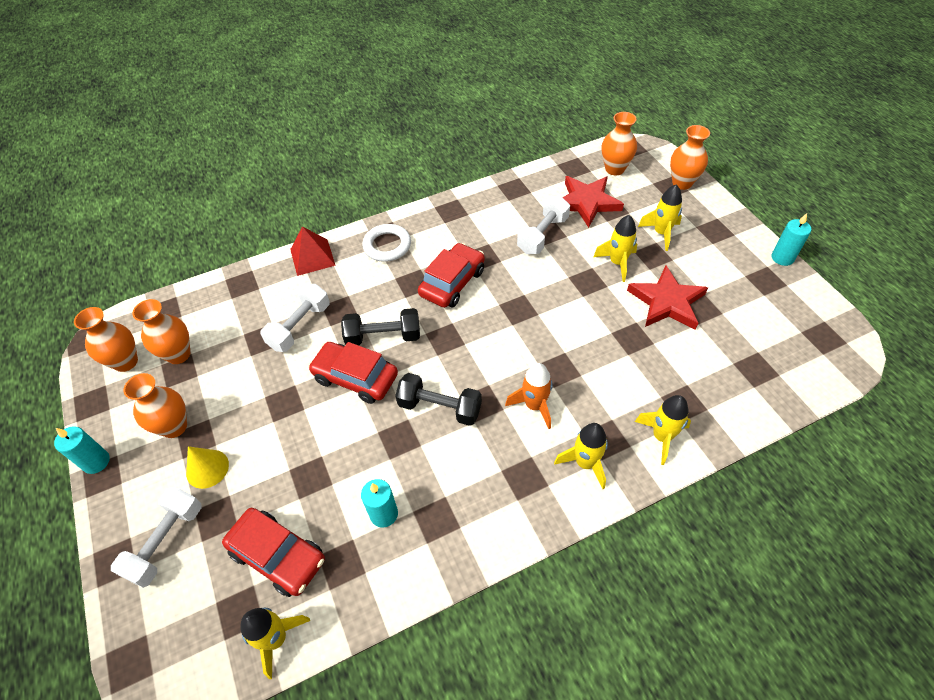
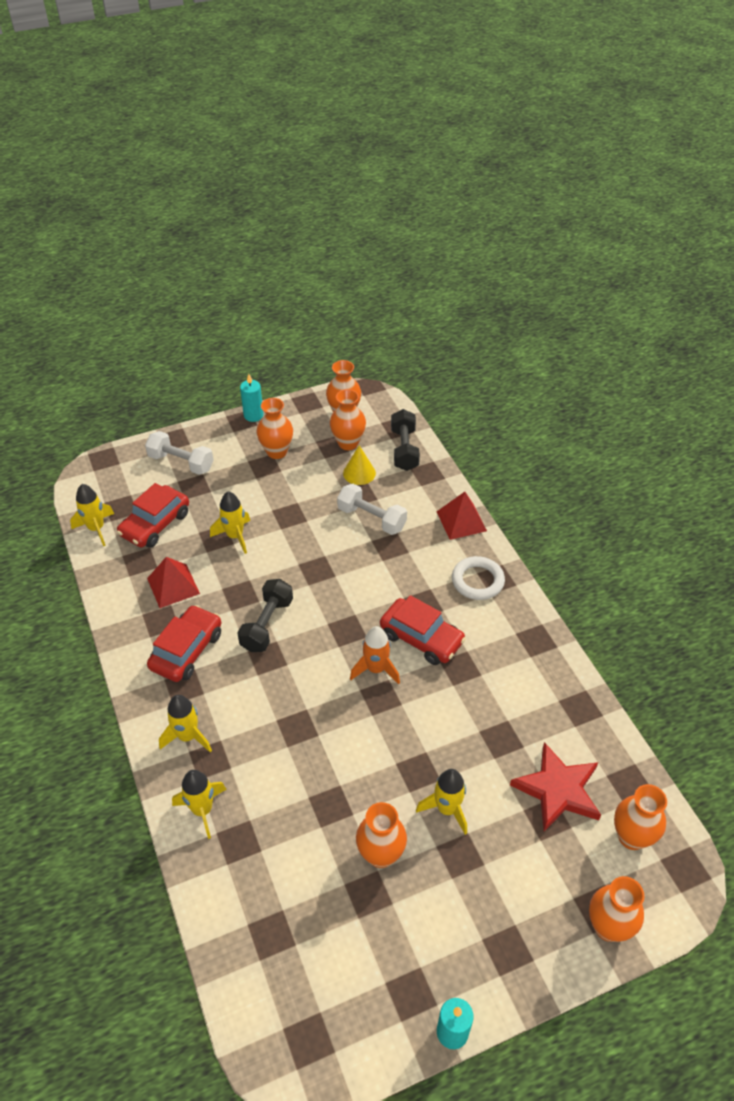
camera: 90 degrees right, 5 degrees down
(207, 468) = (235, 476): yellow cone -> yellow cone (359, 473)
(355, 378) = (308, 562): red car -> red car (187, 650)
(383, 337) = (353, 581): black dumbbell -> black dumbbell (404, 449)
(384, 514) = (173, 586): turquoise candle -> red pyramid
(534, 406) = (257, 700): orange rocket -> orange rocket (376, 669)
(542, 235) = (495, 731): white dumbbell -> none
(661, 233) = (500, 873): yellow rocket -> yellow rocket (235, 536)
(666, 302) = (380, 854): red star -> orange vase

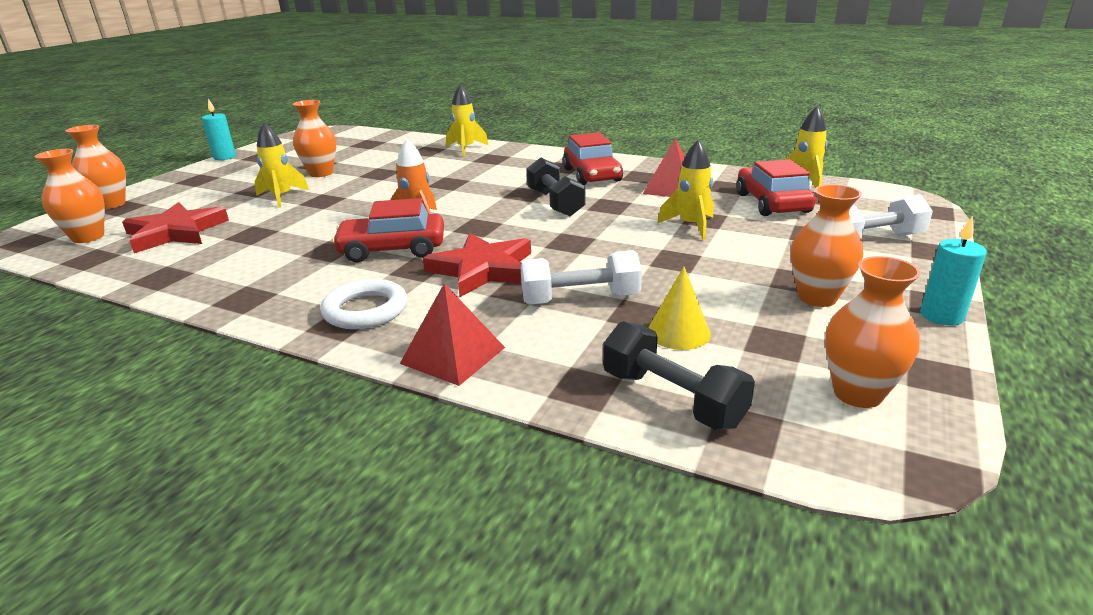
camera: 140 degrees right, 20 degrees down
(188, 736) = (521, 158): yellow rocket -> none
(348, 443) = (763, 357): orange vase -> none
(390, 576) = (483, 269): none -> red star

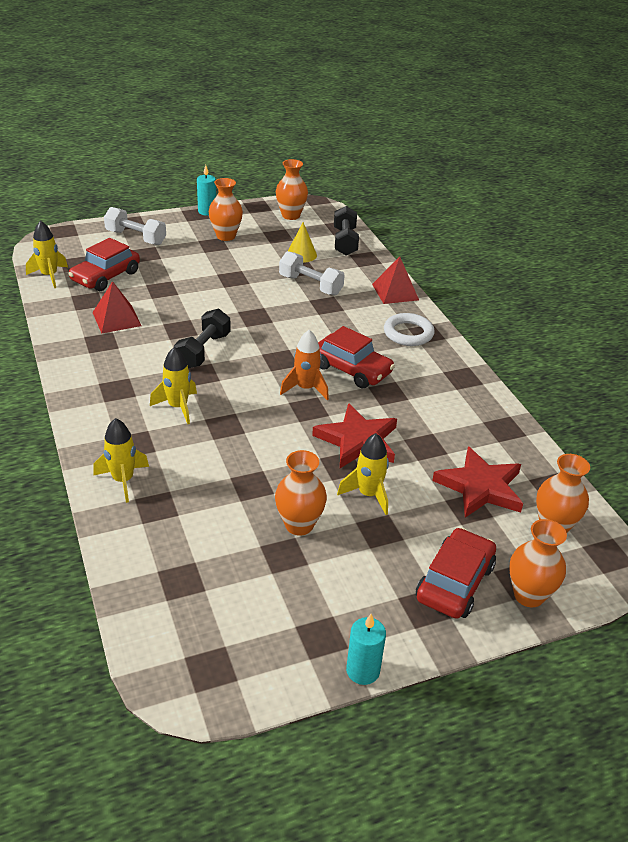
camera: 140 degrees left, 10 degrees up
(483, 269) = (325, 325): red star -> red star (357, 441)
(592, 175) = (123, 364): red car -> red car (454, 582)
(691, 226) = (180, 289): yellow rocket -> yellow rocket (178, 407)

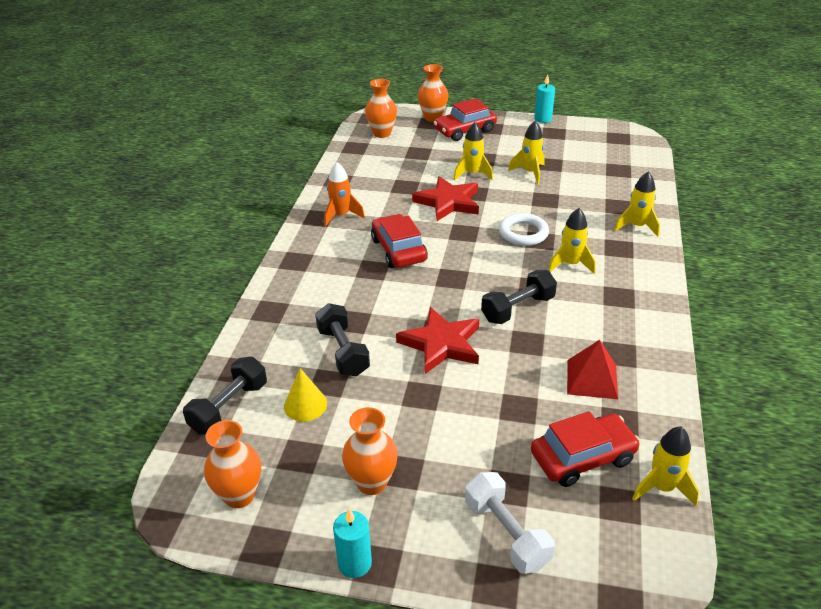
camera: 145 degrees left, 0 degrees up
(299, 525) = (530, 173): orange vase -> yellow rocket
(305, 388) = (452, 247): orange rocket -> orange rocket (341, 216)
(310, 285) = (343, 352): white dumbbell -> black dumbbell
(395, 292) = (266, 312): red pyramid -> none
(408, 333) = (312, 265): white ring -> white ring (523, 233)
(480, 487) = (398, 158): red star -> red star (441, 344)

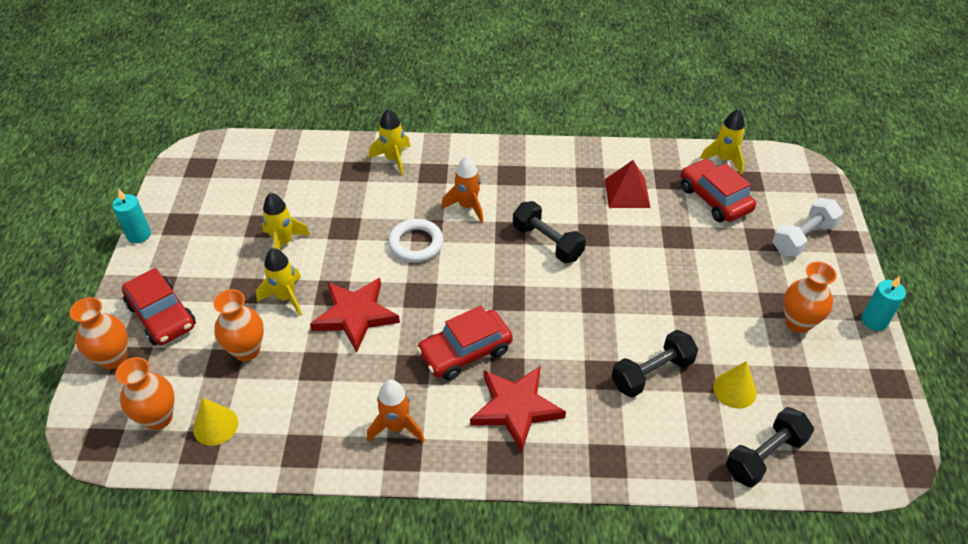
camera: 100 degrees left, 10 degrees up
(229, 407) = (764, 456): black dumbbell -> black dumbbell turned 60 degrees counterclockwise
(239, 495) = (857, 415): orange vase -> orange vase (246, 350)
(369, 151) = (215, 425): none -> yellow cone
(441, 344) = (615, 295): red star -> red star (515, 408)
(570, 264) = (467, 206): yellow rocket -> orange rocket

